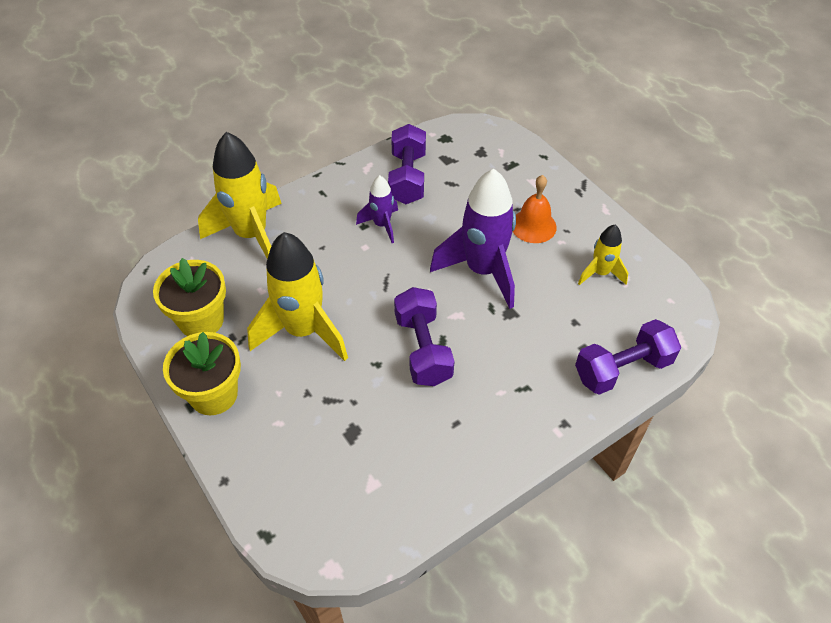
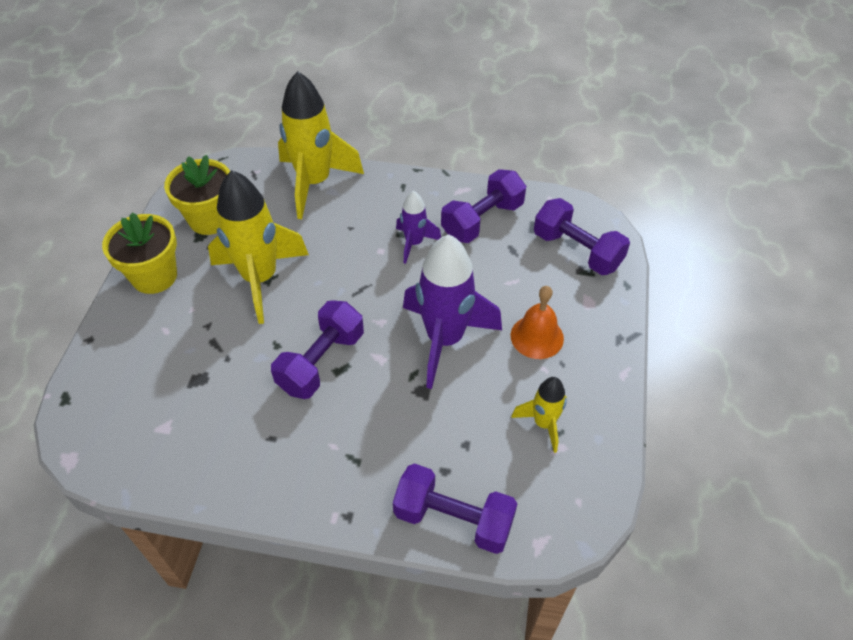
camera: 45 degrees right, 0 degrees up
(490, 156) = (577, 250): none -> purple dumbbell

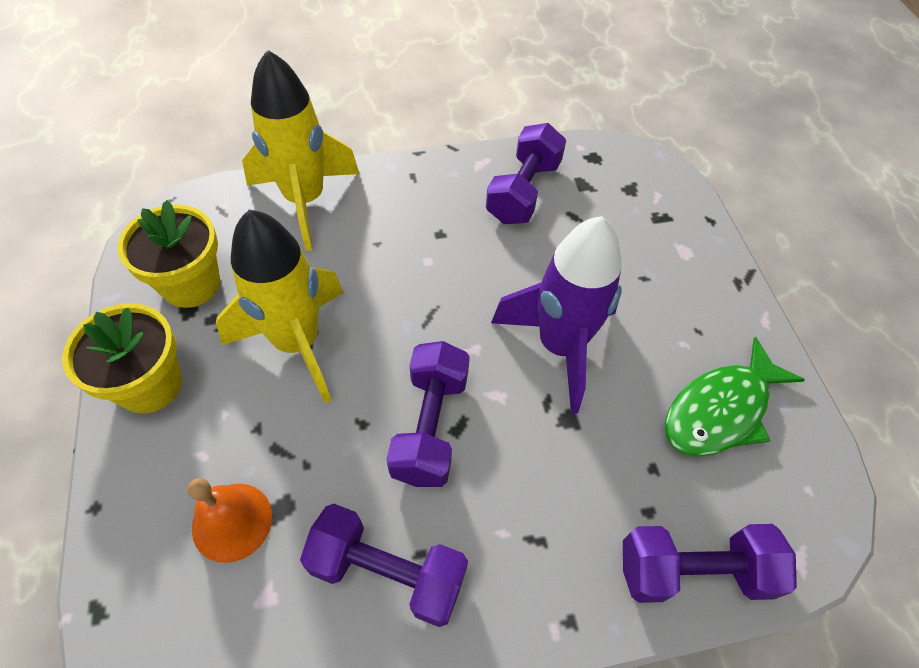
camera: 25 degrees left, 5 degrees up
(414, 243) = (462, 240): purple rocket -> none
(537, 337) = (655, 309): orange bell -> orange bell (232, 521)
(543, 423) = (720, 410): yellow rocket -> green fish
(577, 250) = (640, 197): purple dumbbell -> purple dumbbell (387, 572)

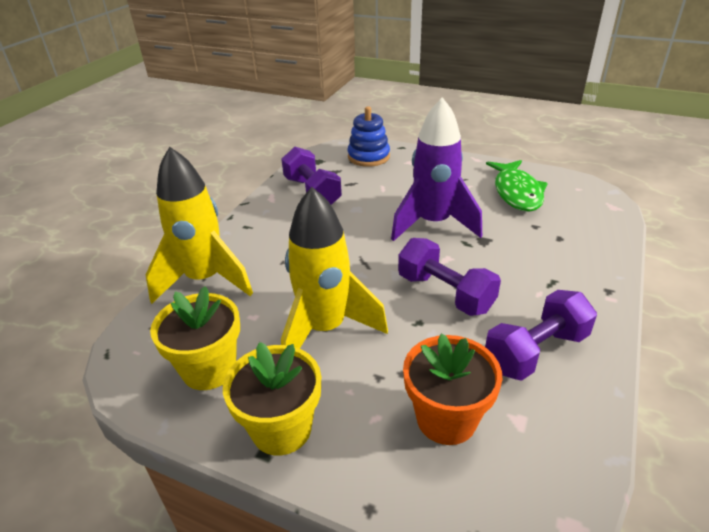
camera: 50 degrees left, 20 degrees down
(232, 521) = (446, 419): orange bell -> orange flower pot
(652, 199) = (368, 157): none -> blue stacking toy
(693, 570) = (601, 238): purple dumbbell -> none

